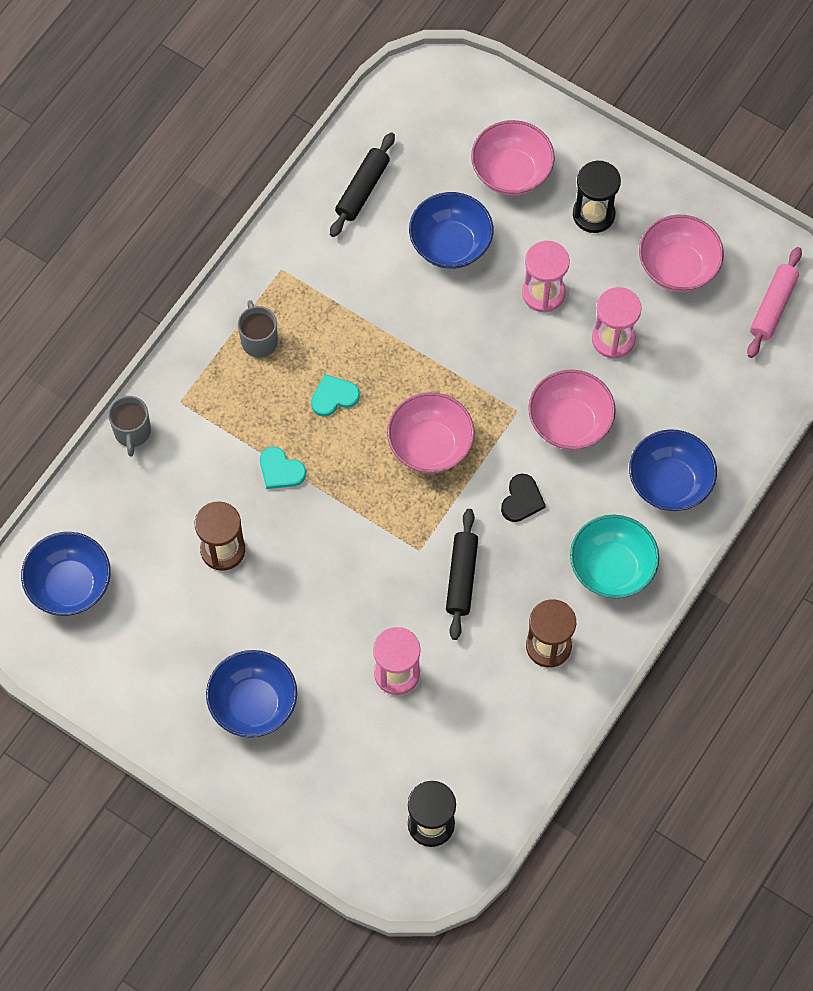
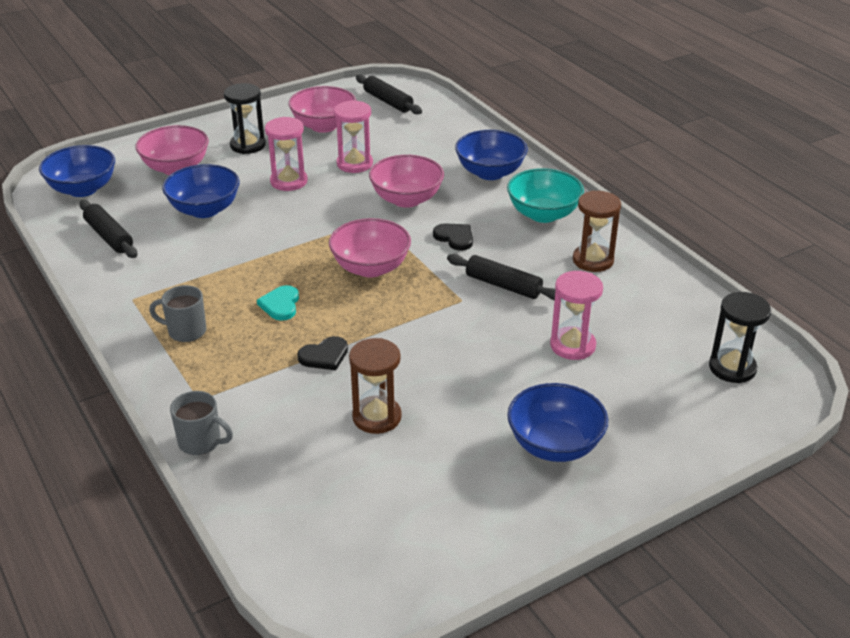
camera: 65 degrees left, 30 degrees down
(70, 585) = (334, 546): blue bowl -> blue bowl (82, 189)
(280, 470) = (324, 356): turquoise heart -> black heart
(773, 307) = (388, 101): pink rolling pin -> black rolling pin

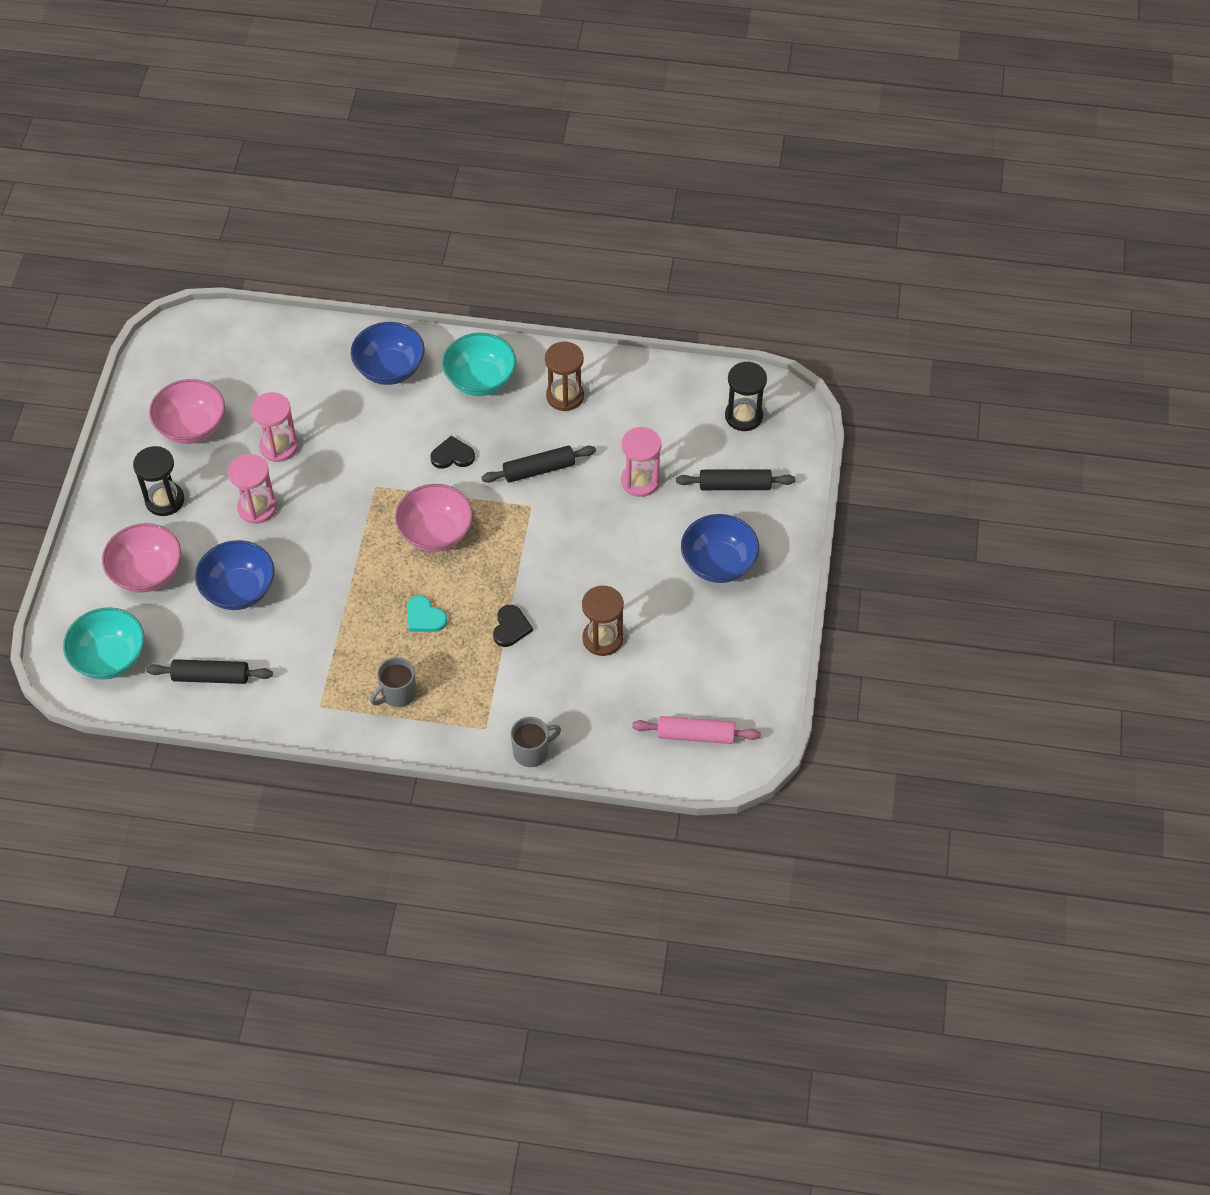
camera: 50 degrees left, 20 degrees up
(82, 189) = (110, 658): blue bowl -> turquoise bowl
(335, 548) = (695, 735): none -> pink rolling pin
(388, 101) = (201, 355): black rolling pin -> black rolling pin (735, 485)
(406, 199) = (369, 448): pink bowl -> none

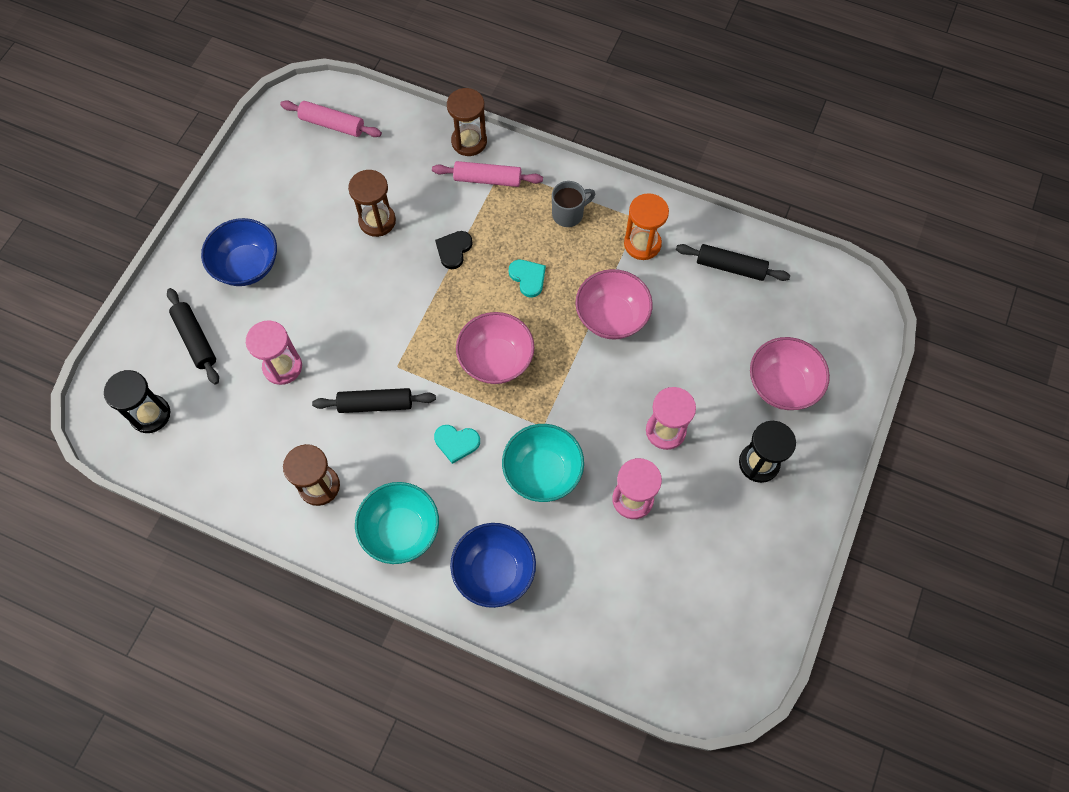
camera: 165 degrees left, 10 degrees up
(110, 658) = (822, 306): turquoise bowl -> turquoise bowl (542, 472)
(192, 427) = (722, 549): pink bowl -> pink bowl (611, 317)
(239, 590) = (695, 345): blue bowl -> none
(310, 680) = (642, 244): none -> orange hourglass
(452, 455) = (456, 443): black heart -> turquoise heart
(497, 712) = (487, 179): none -> pink rolling pin
(532, 751) = (469, 141): grey mug -> brown hourglass
(735, 485) = (196, 339): black rolling pin -> black rolling pin turned 45 degrees clockwise

